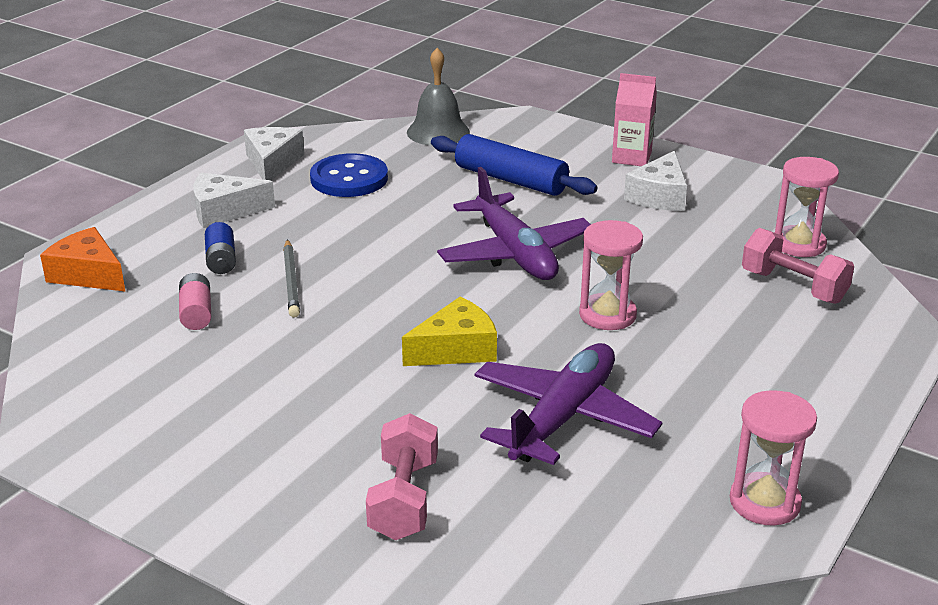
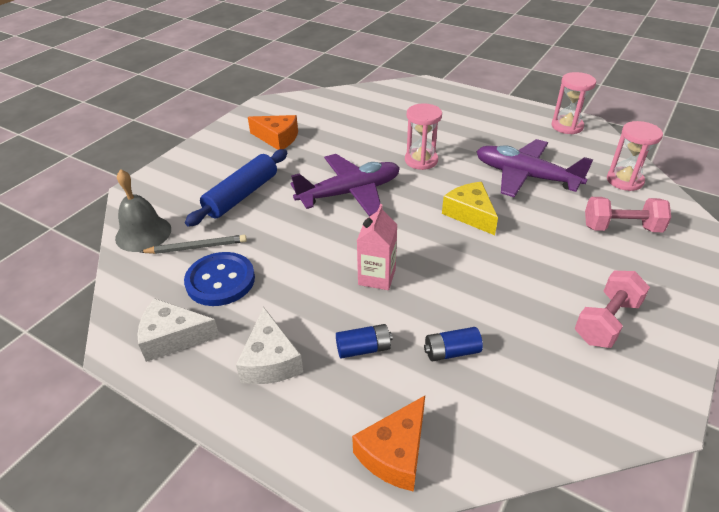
camera: 90 degrees left, 10 degrees up
(196, 313) = (451, 352): pink battery -> blue battery
(291, 281) = (395, 299): grey pencil -> grey pencil (197, 247)
(631, 157) = (219, 146): pink carton -> pink carton (377, 277)
(659, 196) = (277, 138): white cheese -> orange cheese
(793, 287) = (384, 106): pink dumbbell -> pink dumbbell (606, 321)
(799, 244) = (340, 101): pink hourglass -> pink hourglass (624, 180)

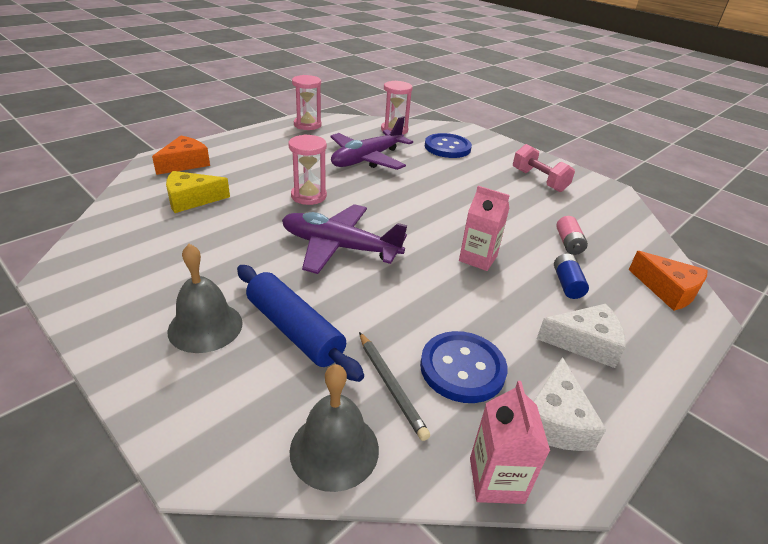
camera: 80 degrees left, 5 degrees down
(120, 306) = (496, 480): none -> pink carton
(197, 247) = (391, 386): grey pencil -> grey pencil turned 150 degrees clockwise
(235, 162) = (205, 326): none -> grey bell
(277, 138) = (176, 279): orange cheese -> orange cheese (185, 163)
(350, 193) = (339, 247): purple plane -> purple plane turned 60 degrees counterclockwise
(451, 352) = (568, 243): blue battery -> pink battery
(470, 214) = (407, 194): yellow cheese -> yellow cheese (191, 200)
(621, 228) = (447, 147): pink dumbbell -> blue button

